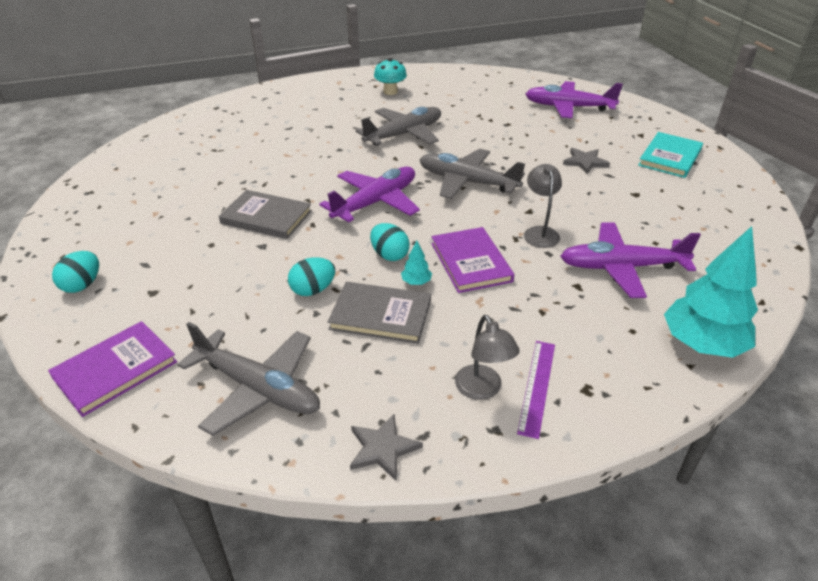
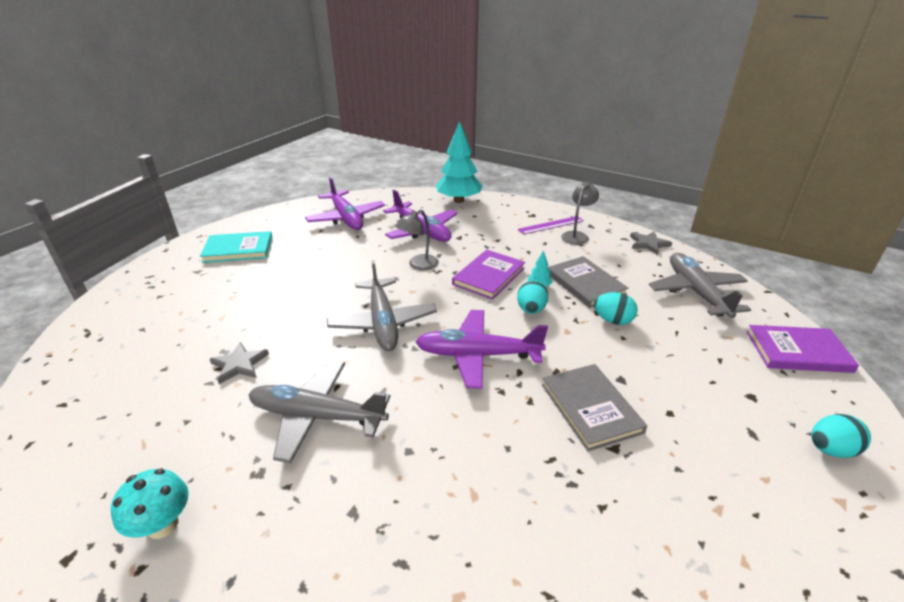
camera: 130 degrees left, 5 degrees down
(568, 107) = (144, 328): purple plane -> purple plane (346, 218)
(585, 162) = (282, 280): grey star -> grey star (239, 364)

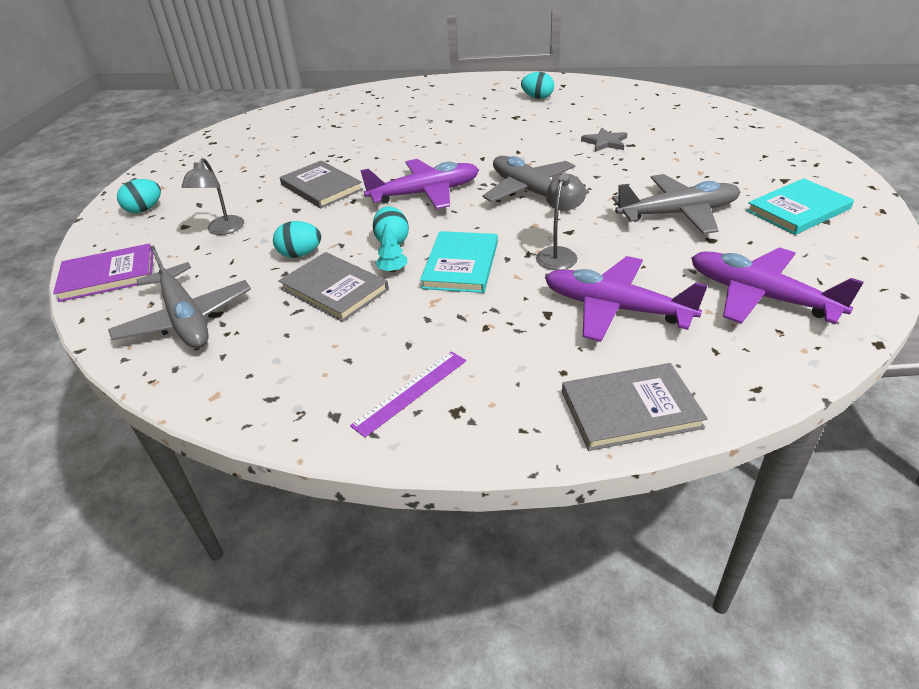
camera: 160 degrees right, 5 degrees up
(162, 525) = (537, 98): turquoise mushroom -> turquoise egg
(317, 416) = (512, 138): grey plane -> grey plane (677, 213)
(458, 200) = (630, 409): turquoise tree -> grey book
(489, 276) = (461, 265): purple book -> turquoise book
(576, 235) = (358, 378): grey lamp -> grey lamp (222, 230)
(648, 244) = (229, 397): grey star -> none

